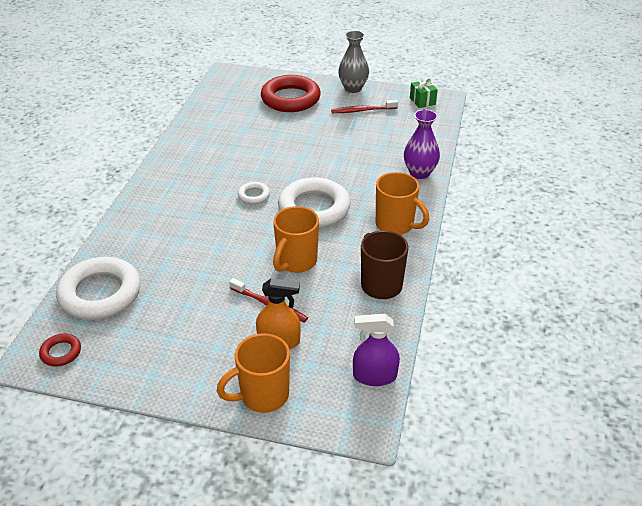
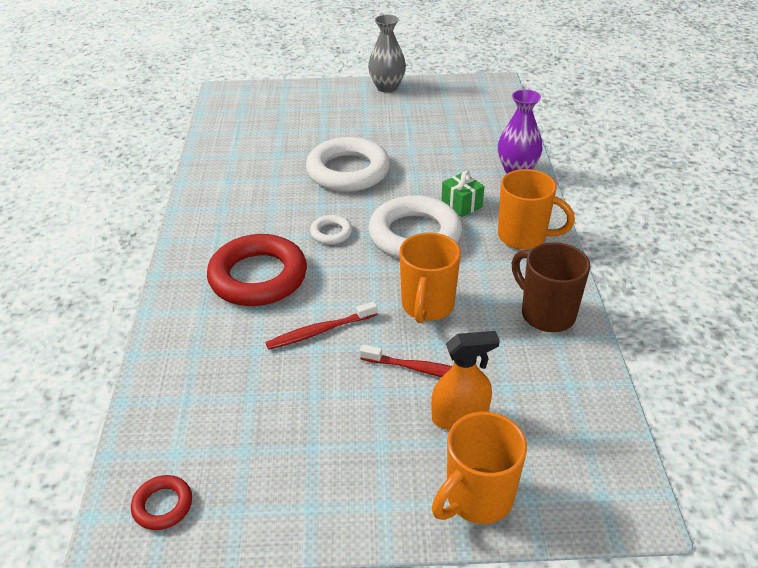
camera: 15 degrees left, 0 degrees up
(100, 293) = (184, 405): white ring -> white ring (348, 171)
(290, 99) = (318, 110): red ring -> red ring (258, 277)
(362, 110) = (411, 110): red toothbrush -> red toothbrush (319, 331)
(374, 376) = (604, 434): purple spray bottle -> none
(422, 101) = (474, 89): green gift -> green gift (461, 205)

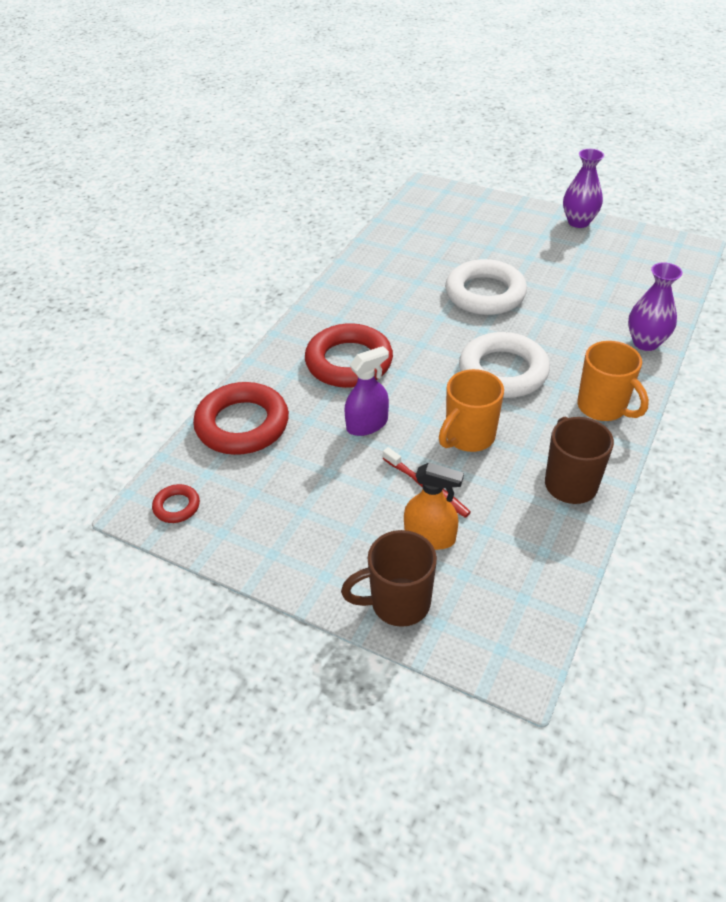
camera: 30 degrees right, 5 degrees up
(182, 383) = (242, 424): none -> red ring
(319, 331) = (367, 424): red toothbrush -> purple spray bottle
(331, 233) = (432, 345): white ring -> none
(387, 87) = (578, 222): grey vase -> purple vase
(461, 205) = (566, 358): green gift -> none
(477, 498) = (398, 603): orange mug -> brown mug

